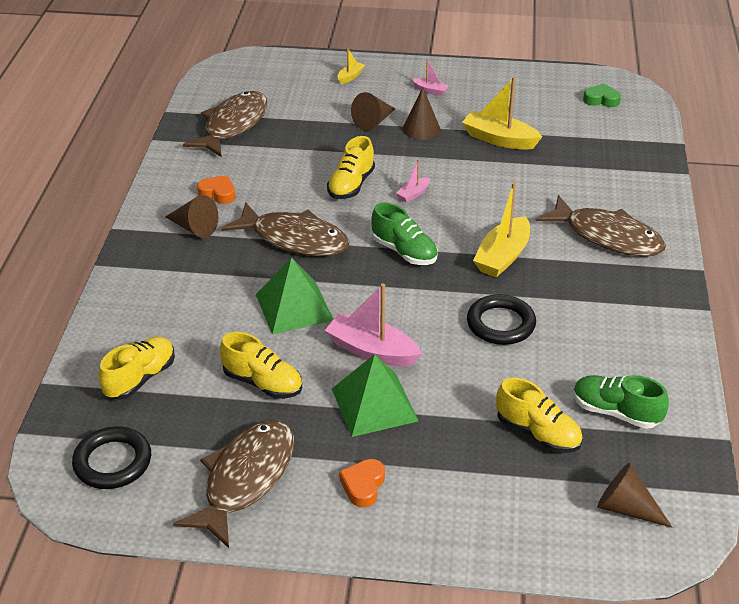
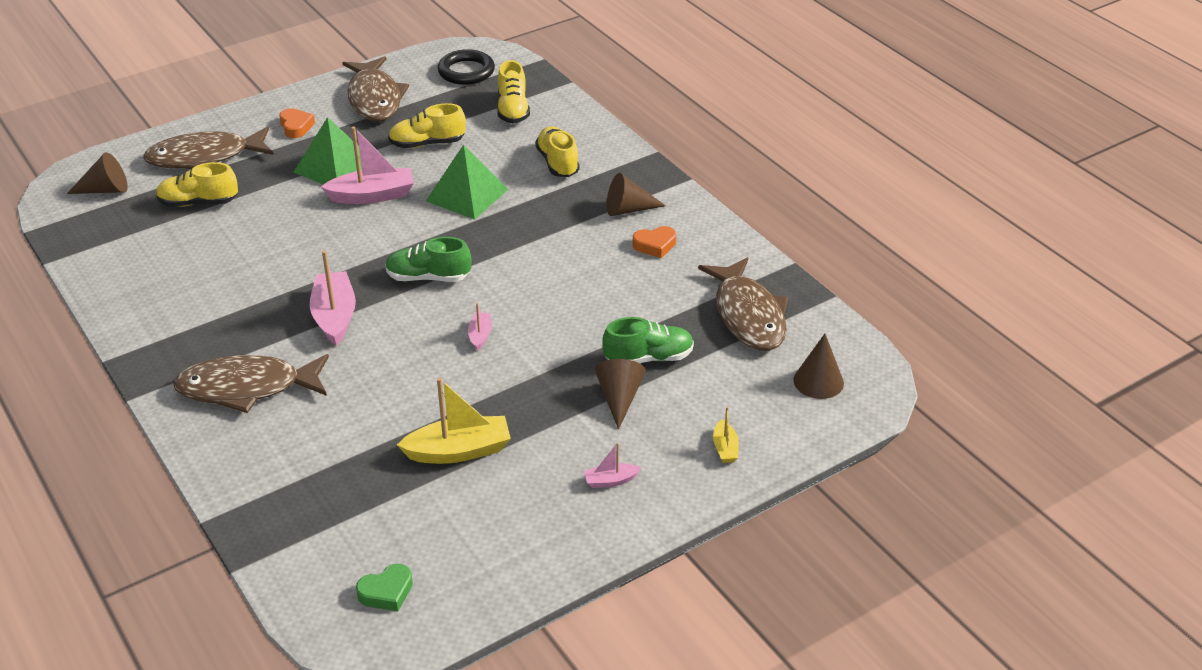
camera: 140 degrees right, 0 degrees up
(294, 239) = (534, 241): brown fish -> brown fish (204, 157)
(351, 185) = (549, 313): yellow shoe -> yellow shoe (558, 163)
(421, 129) = (558, 417): brown cone -> brown cone (818, 381)
(500, 324) = (287, 260): black ring -> none
(502, 257) = (335, 316): yellow boat -> pink boat
(615, 412) = (146, 241): green shoe -> green shoe (648, 358)

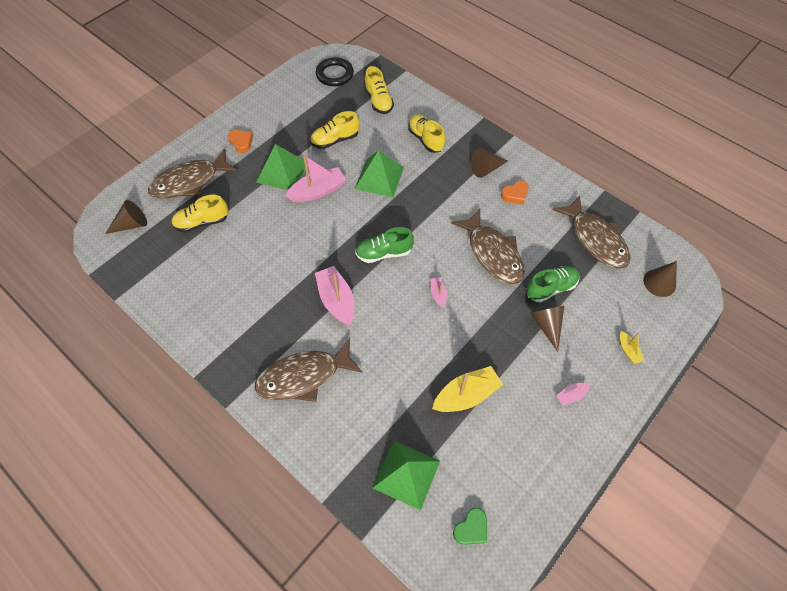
camera: 15 degrees left, 20 degrees up
(329, 517) = (406, 474): none -> green pyramid
(375, 98) = (284, 108): brown fish -> brown fish (493, 253)

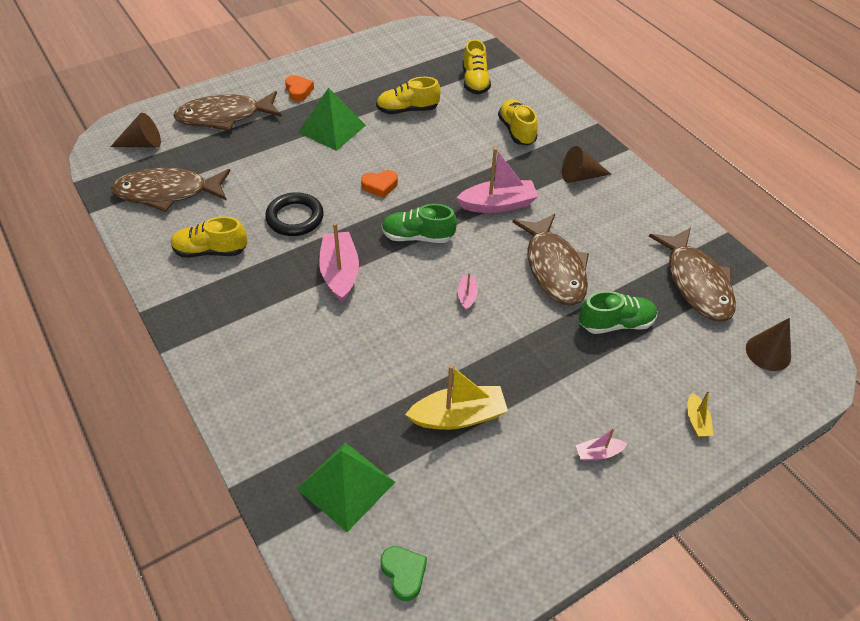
camera: 15 degrees right, 10 degrees down
(202, 222) = (220, 158): yellow shoe -> yellow shoe (211, 251)
(304, 376) = (266, 343): brown fish -> brown fish (167, 193)
(318, 191) = (365, 156): pink boat -> pink boat (498, 204)
(334, 74) = (434, 46): black ring -> black ring (295, 218)
(379, 178) = (444, 158): green pyramid -> none
(471, 528) = (404, 573): green heart -> green heart turned 90 degrees counterclockwise
(515, 194) = (607, 211): orange heart -> orange heart (380, 186)
(547, 325) = (595, 364): brown cone -> none

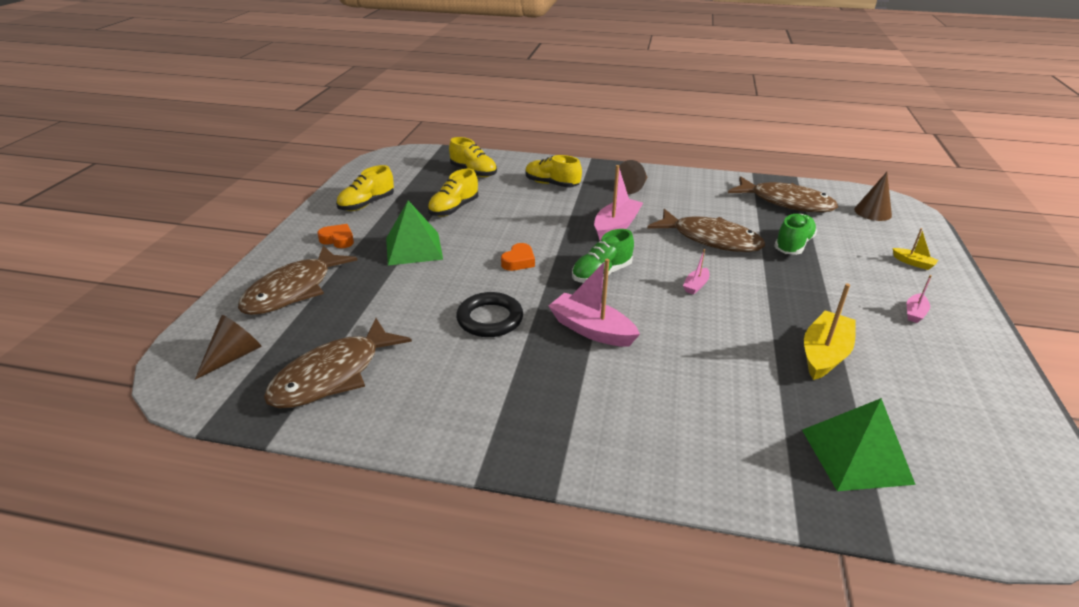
camera: 45 degrees left, 15 degrees down
(211, 251) = (458, 388): yellow shoe -> yellow shoe (367, 204)
(404, 573) = (986, 473): green heart -> none
(467, 296) = (695, 286): pink boat -> pink boat turned 105 degrees counterclockwise

